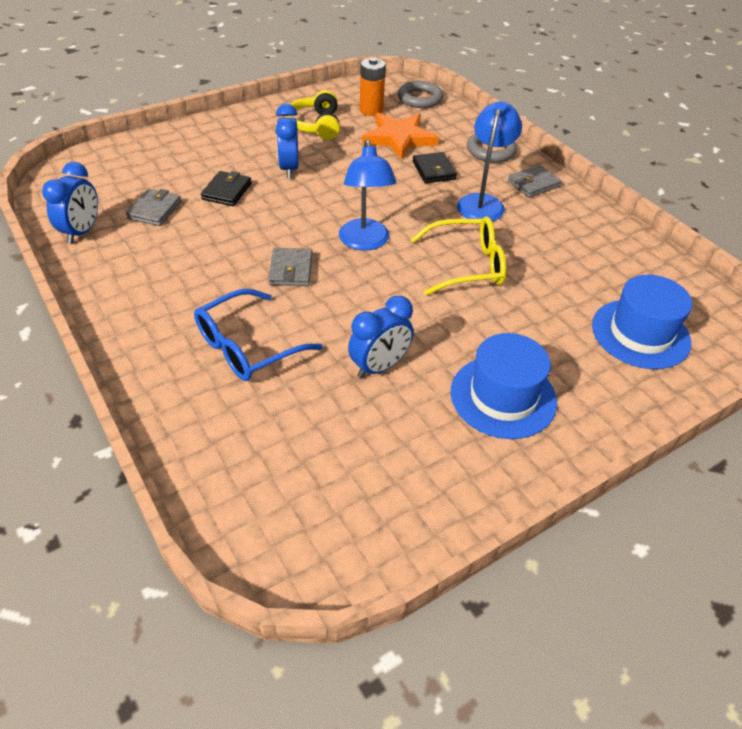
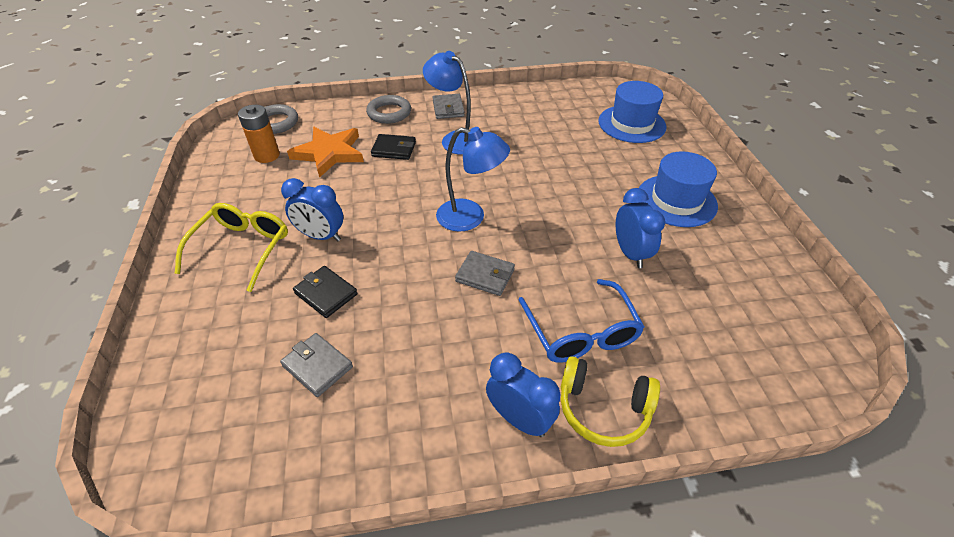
camera: 65 degrees left, 0 degrees up
(82, 232) = (313, 453): blue clock -> blue clock (519, 419)
(315, 125) = (259, 198): yellow headphones -> yellow headphones (603, 409)
(467, 265) = (529, 172): yellow glasses -> yellow glasses (242, 248)

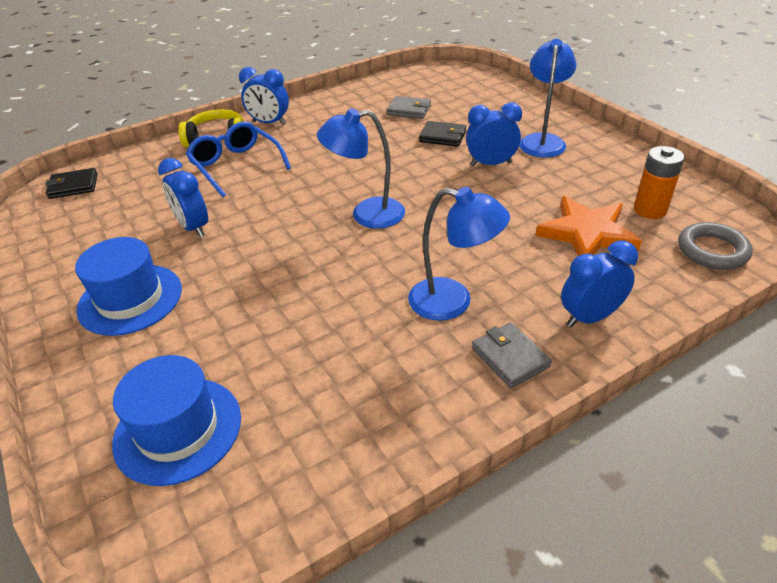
camera: 160 degrees right, 5 degrees down
(242, 248) = (542, 141): yellow glasses -> blue lamp
(389, 113) = (590, 317): grey ring -> blue clock
(394, 149) = (518, 261): black wallet -> black wallet (73, 186)
(485, 275) = (326, 177): grey wallet -> none

